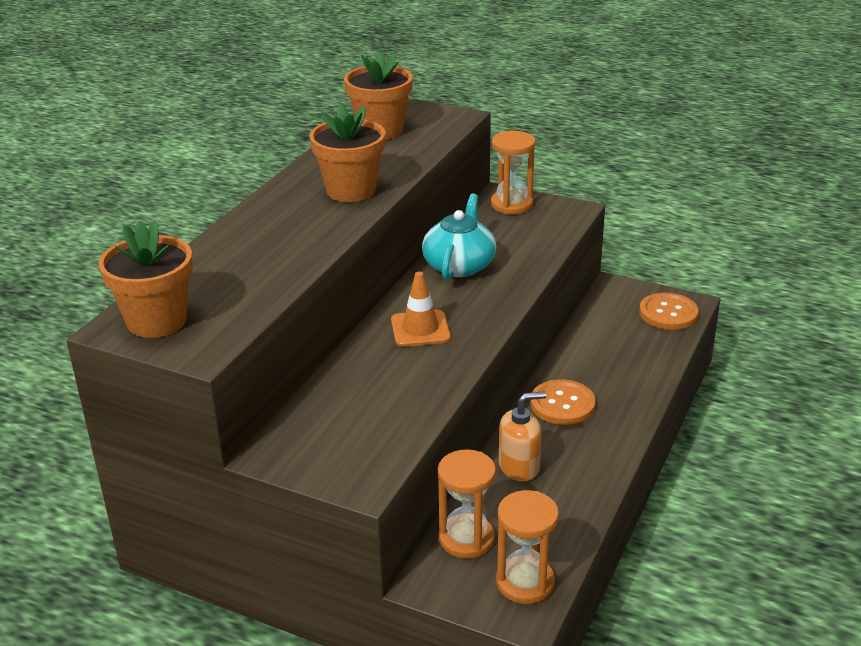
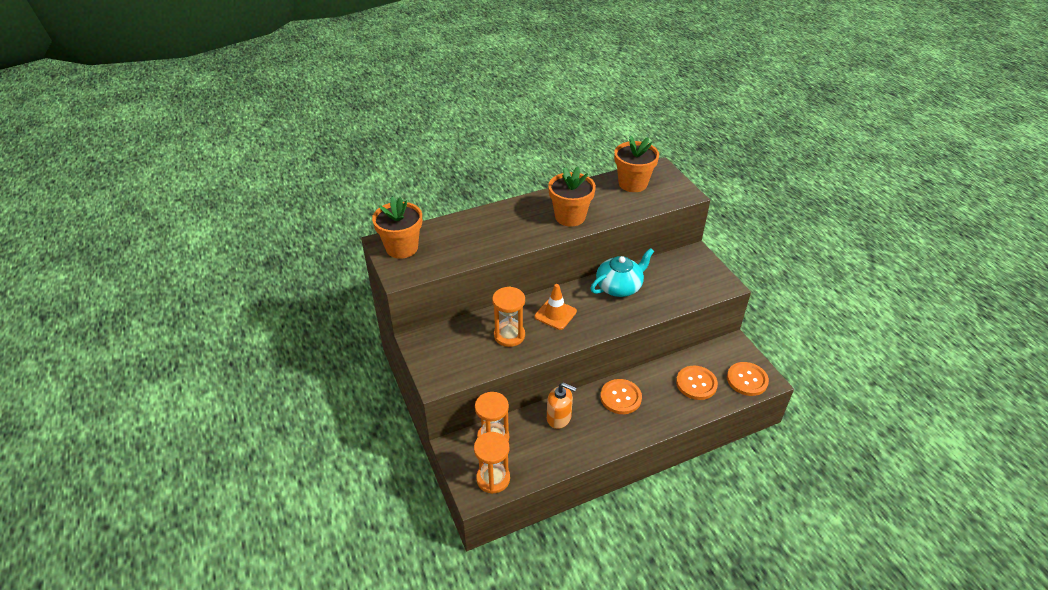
camera: 40 degrees right, 10 degrees up
(512, 204) = (694, 263): orange hourglass -> orange hourglass (509, 335)
(624, 345) = (696, 383): none -> orange button

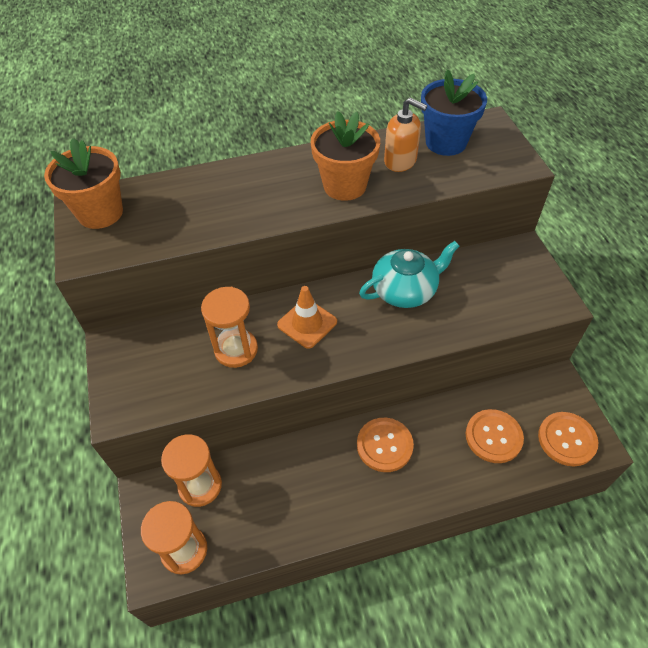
camera: 10 degrees right, 10 degrees up
(559, 417) = (294, 466): orange soap dispenser -> orange soap dispenser (400, 161)
(632, 183) = (446, 142): orange flower pot -> blue flower pot

